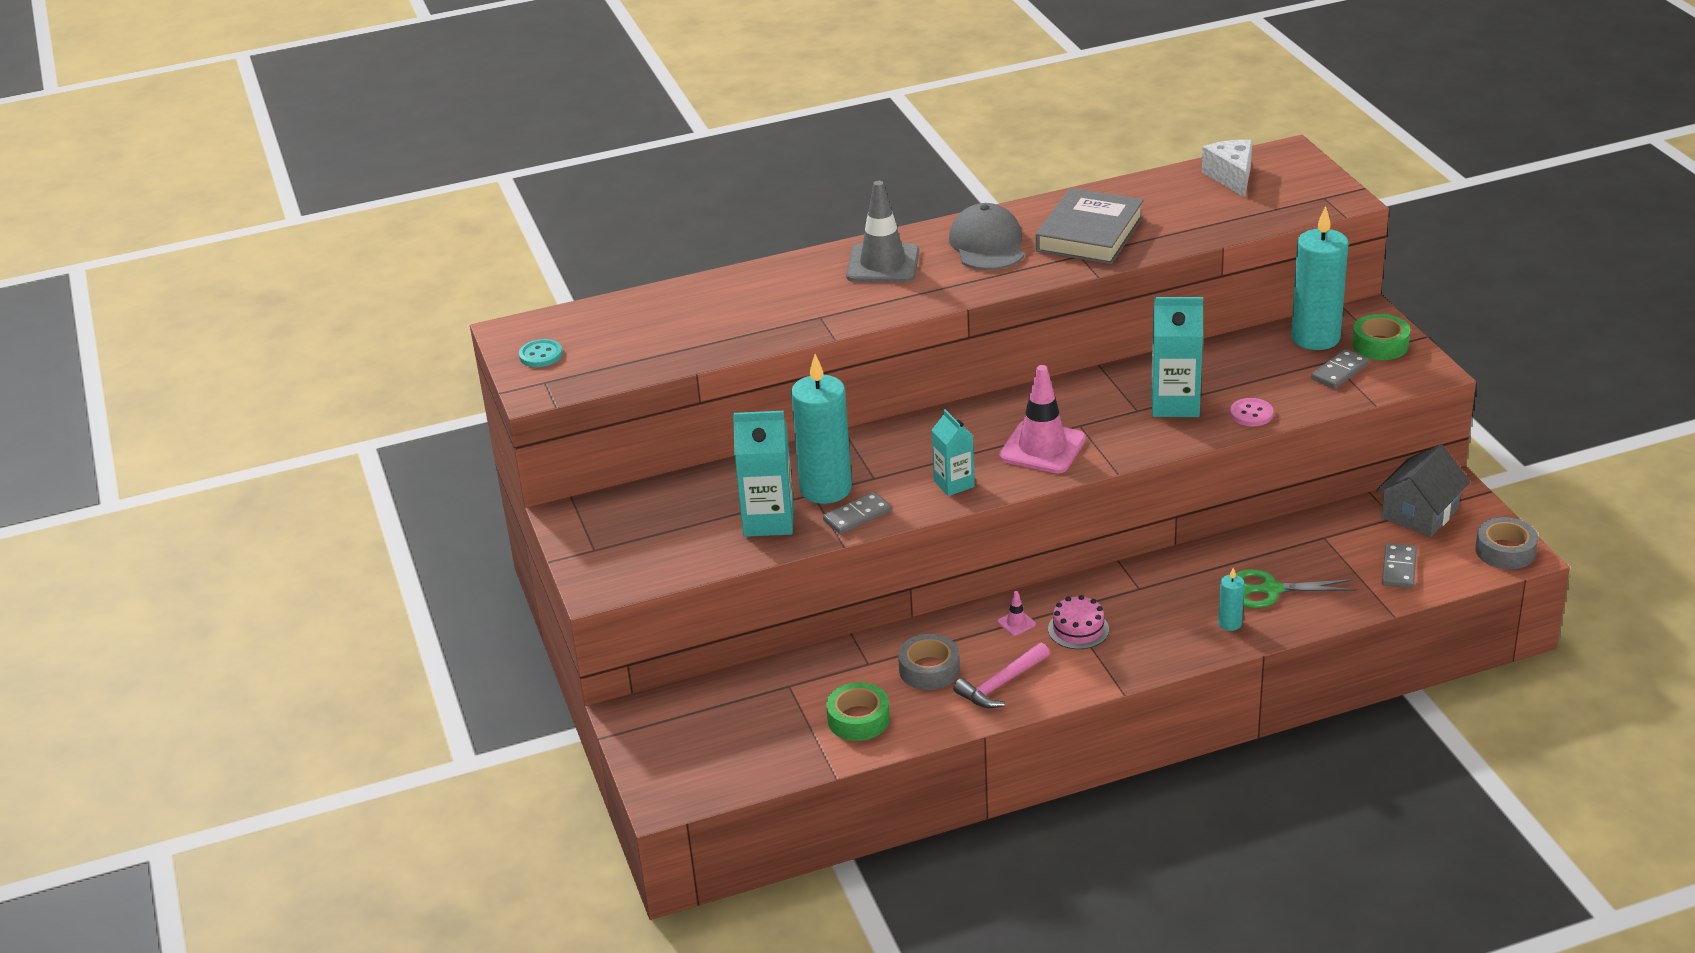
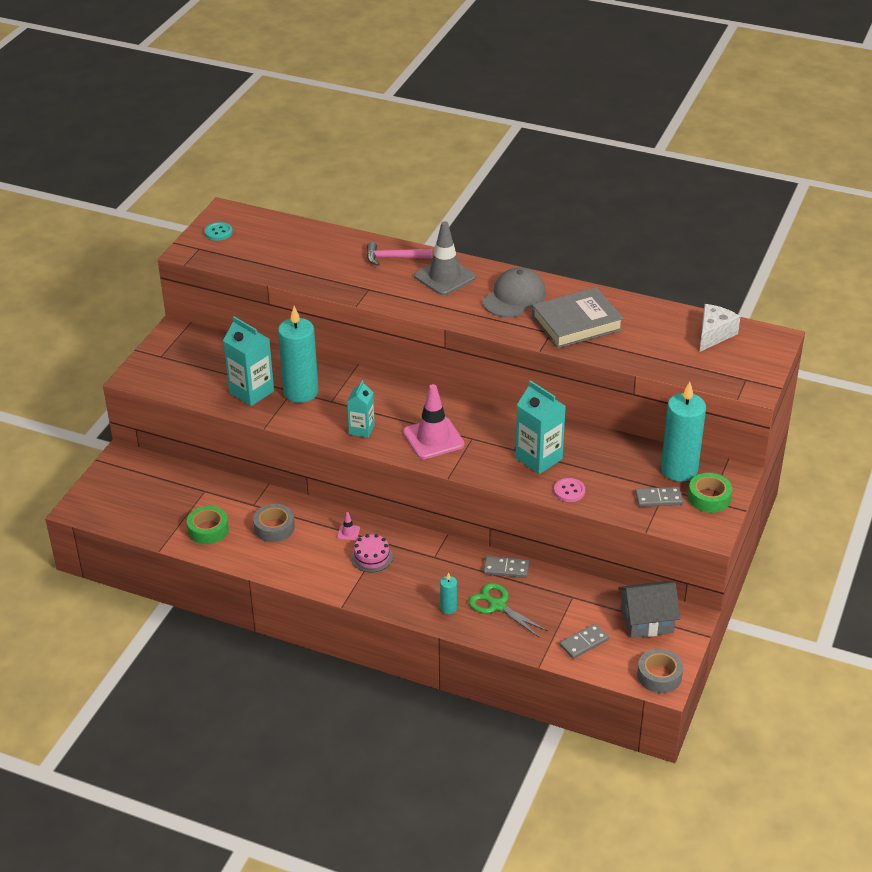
camera: 40 degrees right, 5 degrees up
(857, 516) = (292, 416): grey domino -> grey domino (506, 569)
(1001, 684) = (294, 559): pink hammer -> pink hammer (394, 258)

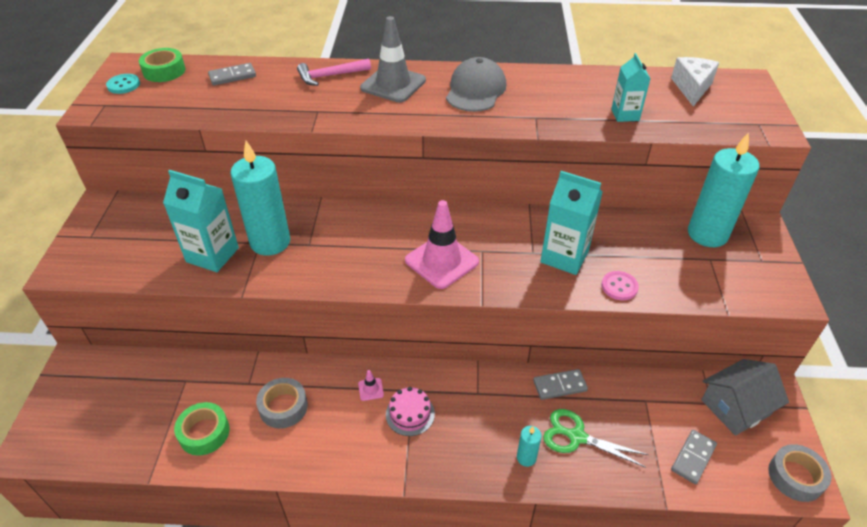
camera: 20 degrees left, 5 degrees up
(361, 429) = (357, 270): turquoise carton -> turquoise carton (625, 115)
(576, 323) = (555, 103): grey book -> none
(658, 499) = (712, 271): grey domino -> grey domino (232, 76)
(709, 498) = (758, 257): green tape -> green tape (164, 71)

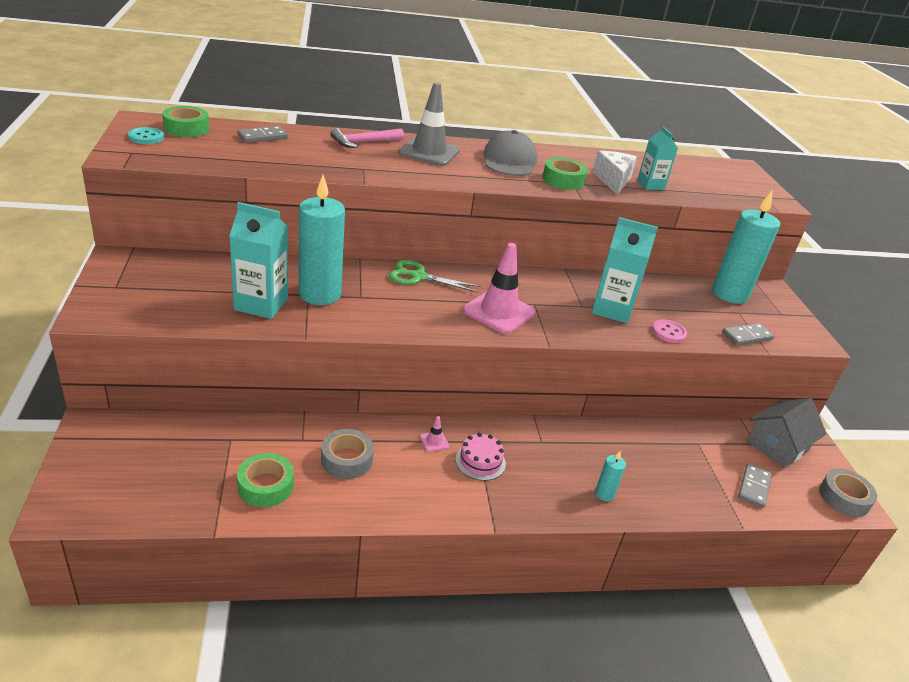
camera: 15 degrees left, 10 degrees down
(526, 113) = (563, 180): none -> green tape
(559, 386) = (617, 433): grey domino -> grey domino (747, 336)
(577, 437) = (646, 474): green scissors -> green scissors (419, 277)
(692, 88) = (698, 169): white cheese -> white cheese (613, 180)

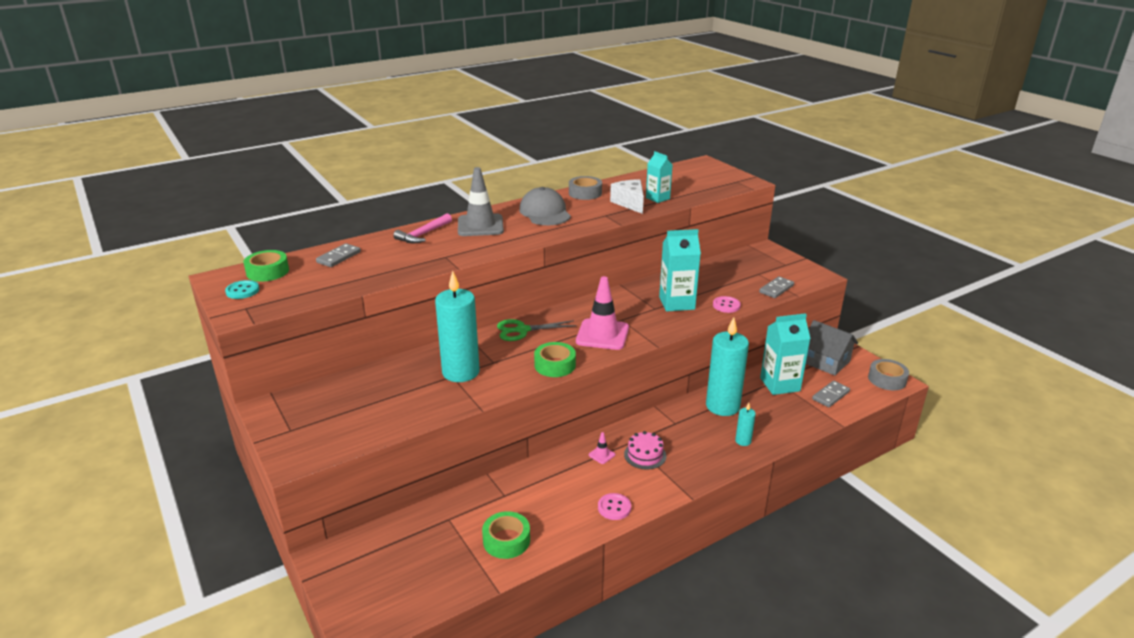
camera: 20 degrees left, 5 degrees down
(261, 304) = (423, 397): turquoise carton -> turquoise carton (780, 384)
(346, 460) = (550, 495): grey tape -> grey tape (585, 193)
(401, 502) = (614, 507): none -> pink button
(563, 180) = (596, 215): green tape -> green tape (555, 365)
(729, 294) = (743, 262): turquoise candle -> turquoise candle (722, 406)
(754, 487) = (830, 395): grey domino -> grey domino turned 45 degrees clockwise
(777, 446) = (825, 361): grey house -> grey house turned 75 degrees counterclockwise

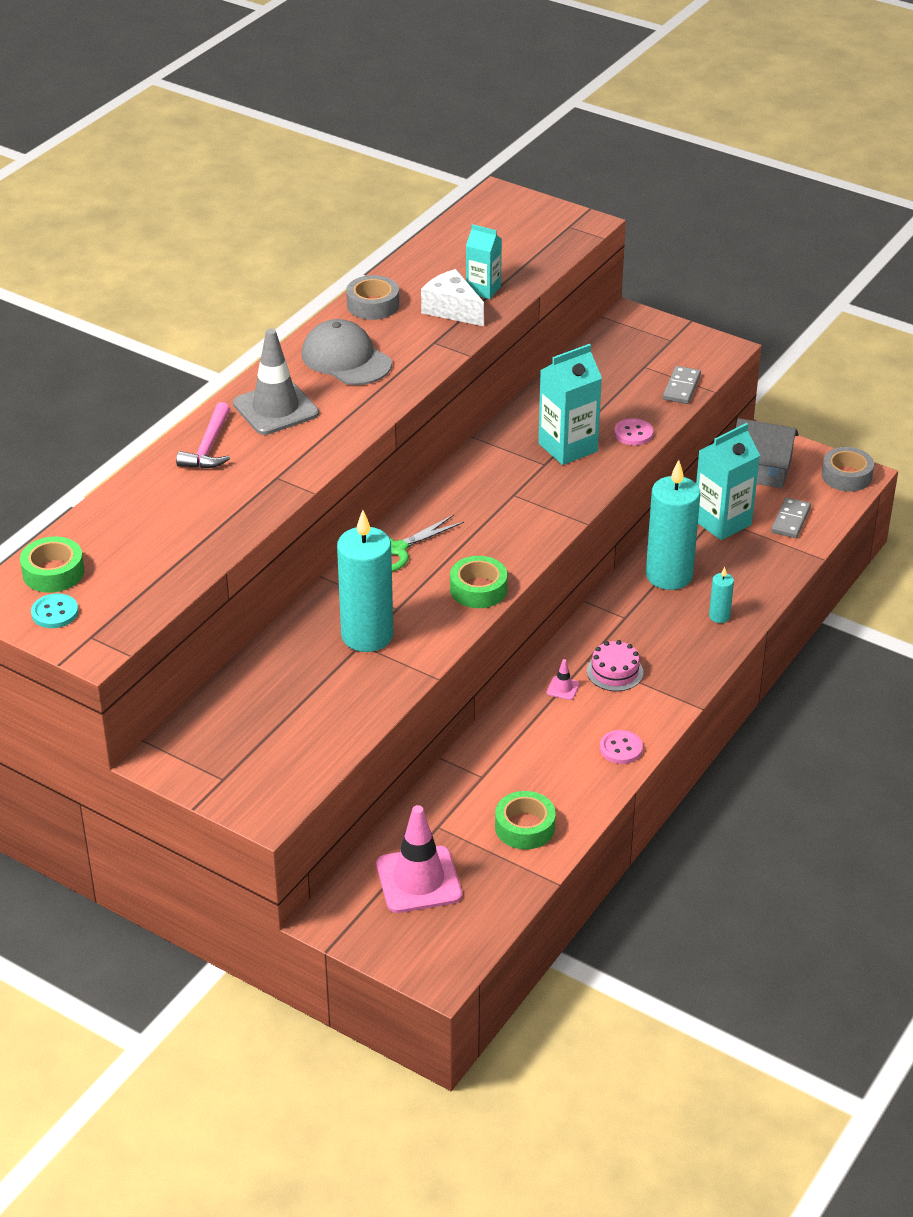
camera: 25 degrees left, 10 degrees up
(339, 257) = (128, 520): grey domino -> none
(602, 335) = (505, 526): pink traffic cone -> pink traffic cone (418, 880)

